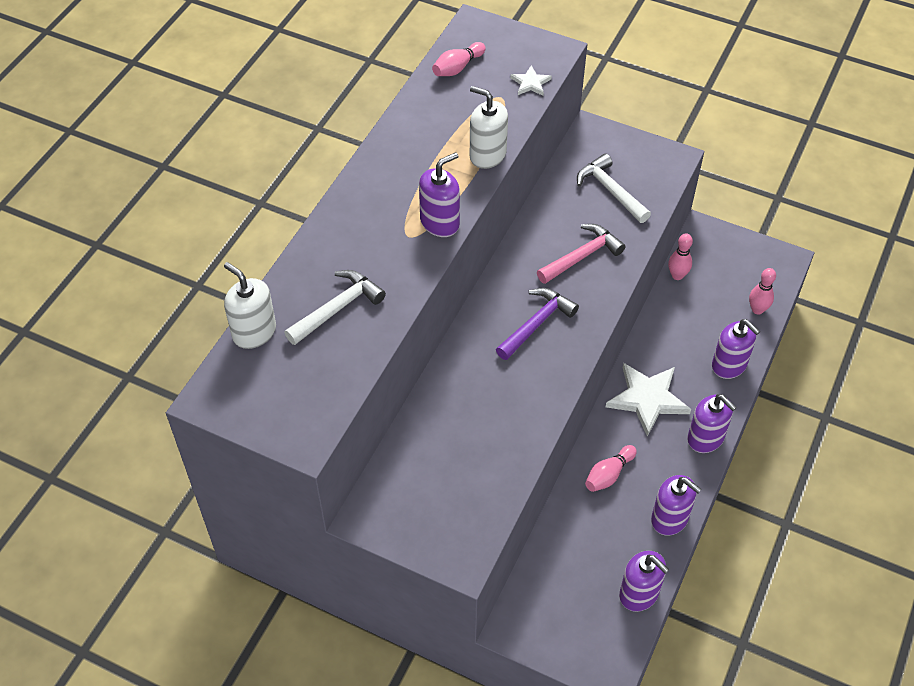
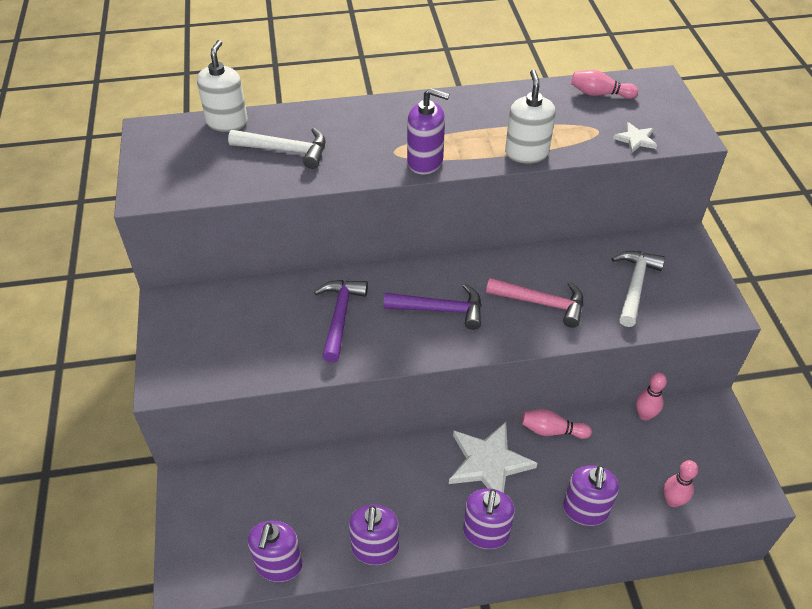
camera: 55 degrees right, 5 degrees down
(489, 395) = (340, 317): none -> purple hammer
(609, 474) = (385, 475): pink bowling pin -> pink bowling pin (552, 430)

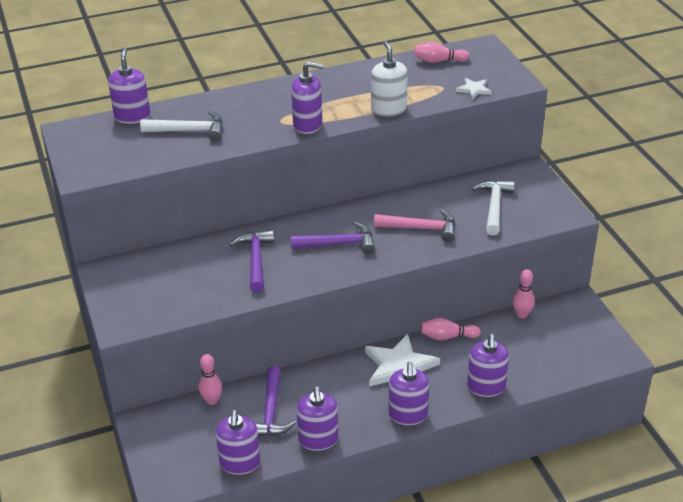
camera: 10 degrees left, 10 degrees down
(227, 122) = (132, 116): white soap dispenser -> purple soap dispenser
(330, 499) = (271, 411): none -> purple hammer
(672, 501) = (555, 370): pink bowling pin -> pink bowling pin (212, 400)

